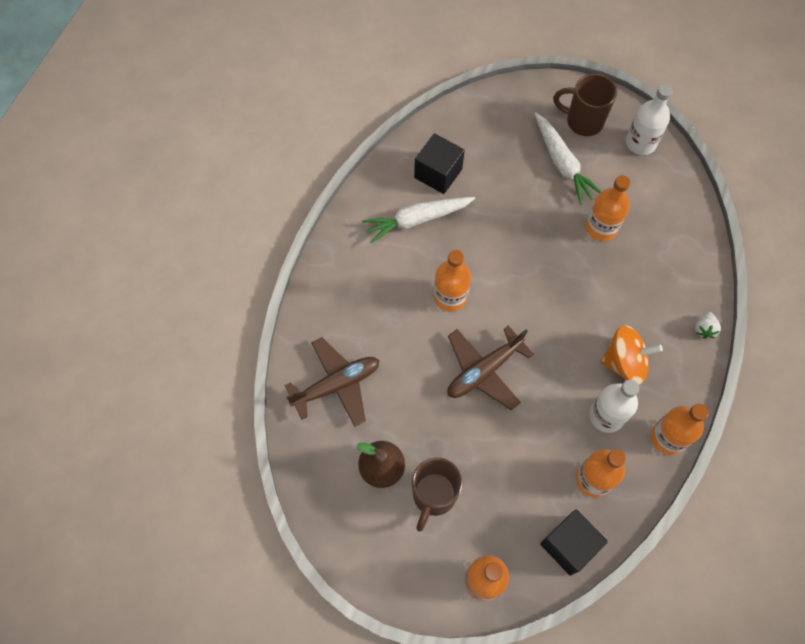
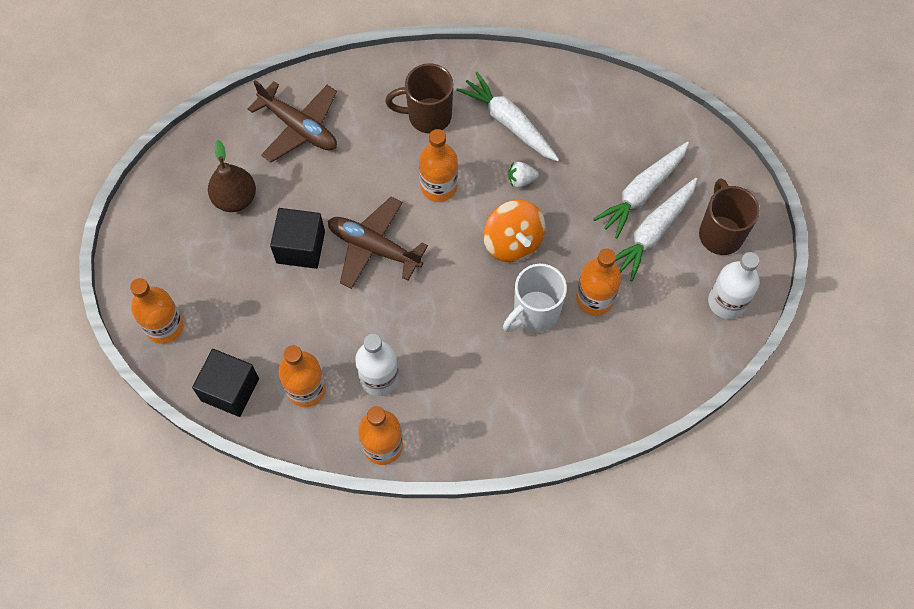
camera: 65 degrees right, 0 degrees up
(433, 496) = (227, 252): brown mug -> brown mug (427, 116)
(438, 173) = (573, 120): black cube -> black cube (300, 247)
(525, 156) = (642, 193): none -> white carrot
(596, 275) = (534, 313): none -> white mug
(624, 363) = (446, 375): orange spinning top -> orange spinning top (513, 242)
(704, 329) = (525, 443): white strawberry -> white strawberry (521, 180)

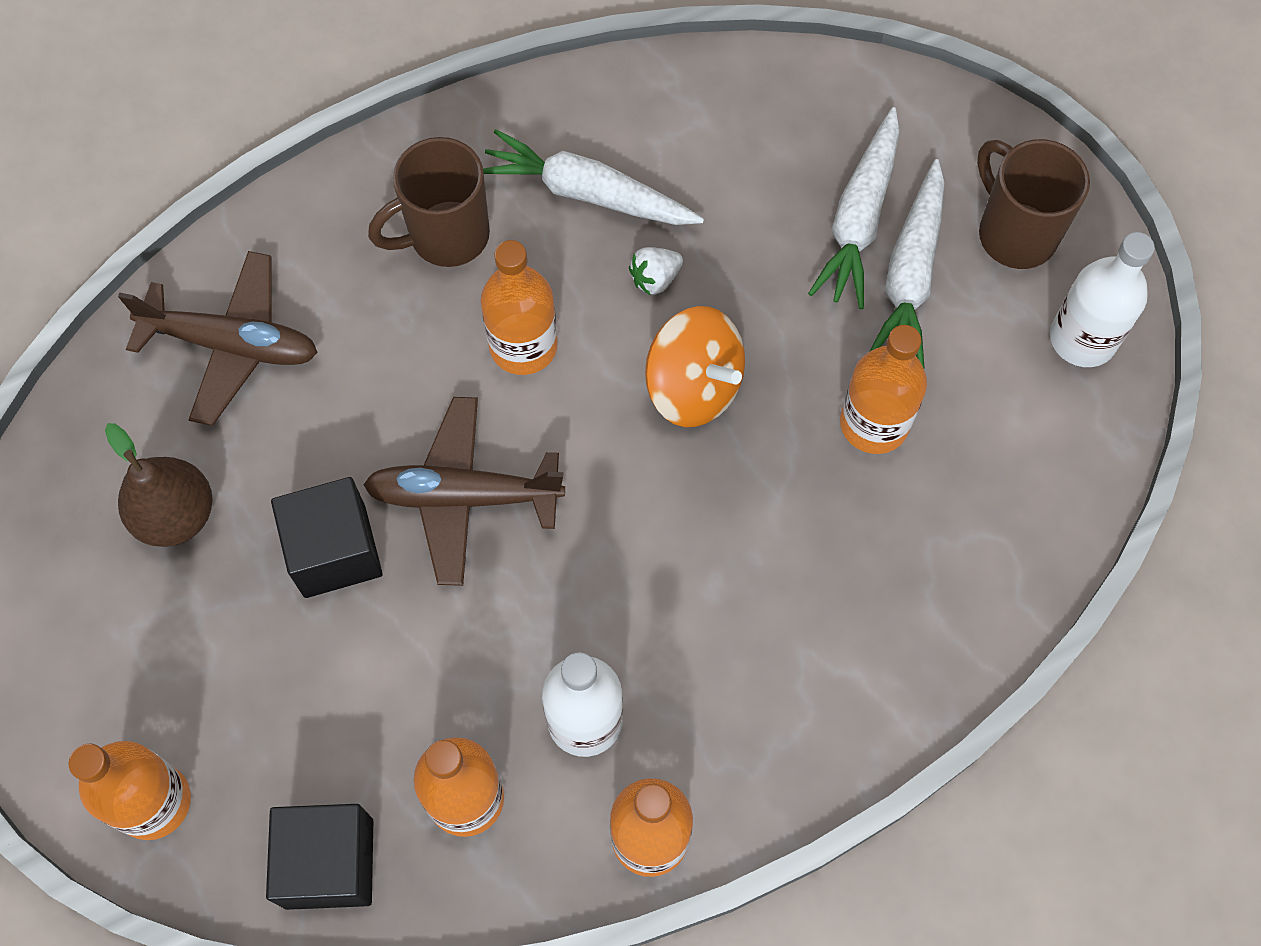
camera: 25 degrees left, 0 degrees up
(534, 313) = (789, 491): white mug -> none

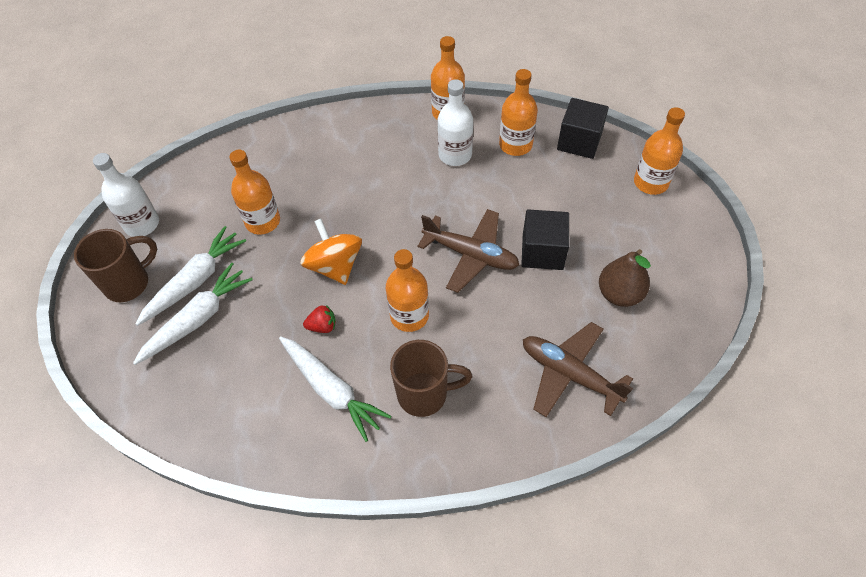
camera: 155 degrees left, 10 degrees down
(655, 279) = (322, 326): white strawberry -> red strawberry
(1014, 233) = (129, 283): brown mug -> brown mug turned 120 degrees counterclockwise

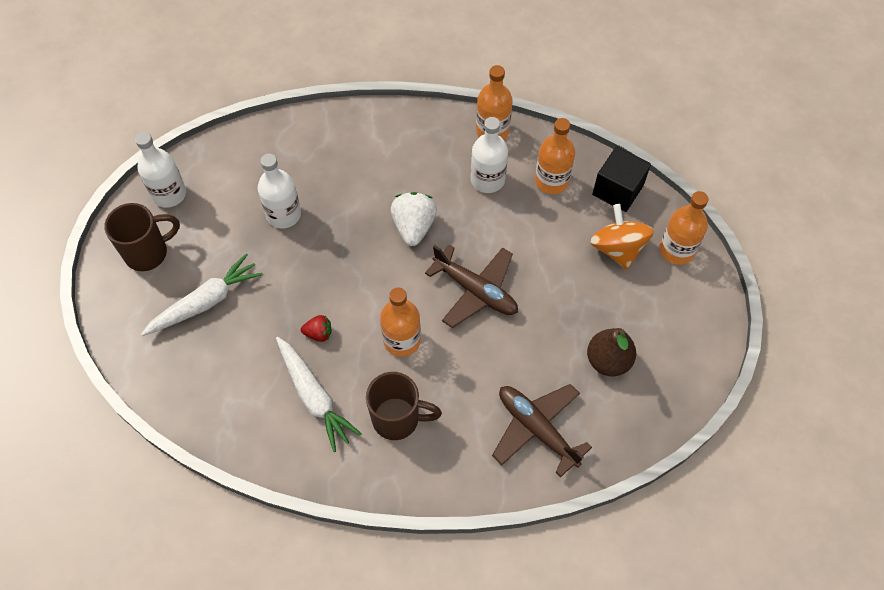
camera: 10 degrees right, 5 degrees up
(195, 281) = (209, 263): white carrot -> none
(263, 221) = (283, 214): orange bottle -> white bottle
(335, 266) = (343, 275): orange spinning top -> orange spinning top (617, 249)
(395, 208) = (414, 226): none -> white strawberry
(542, 252) = (546, 302): black cube -> none

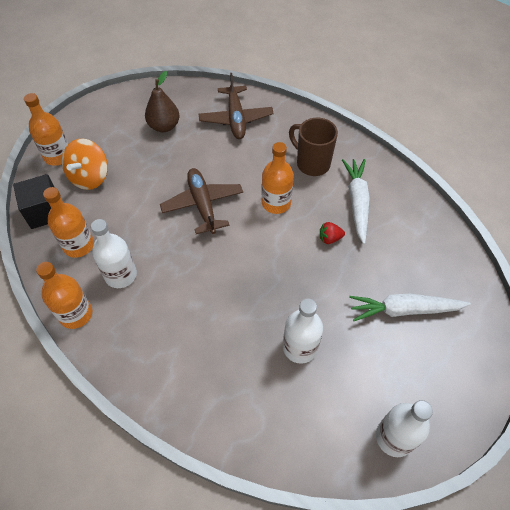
camera: 145 degrees left, 5 degrees down
(148, 252) = (437, 385): brown mug -> none
(318, 333) = (329, 238): red strawberry -> red strawberry turned 45 degrees counterclockwise
(414, 226) = (206, 273): white strawberry -> none

